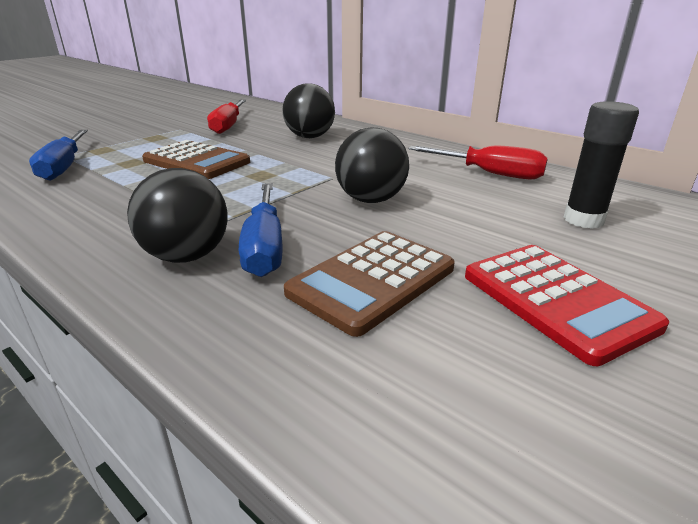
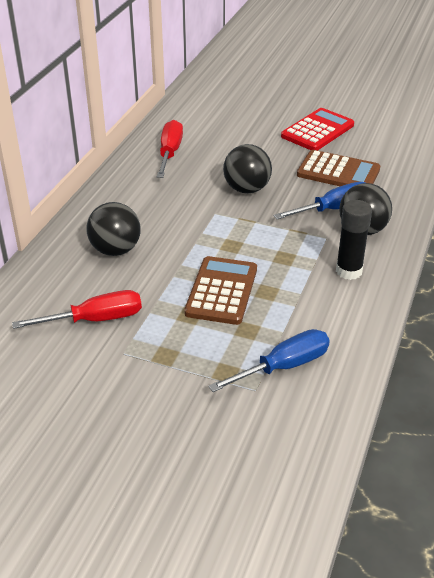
camera: 110 degrees left, 10 degrees up
(583, 220) = (229, 123): black glue stick -> black glue stick (349, 271)

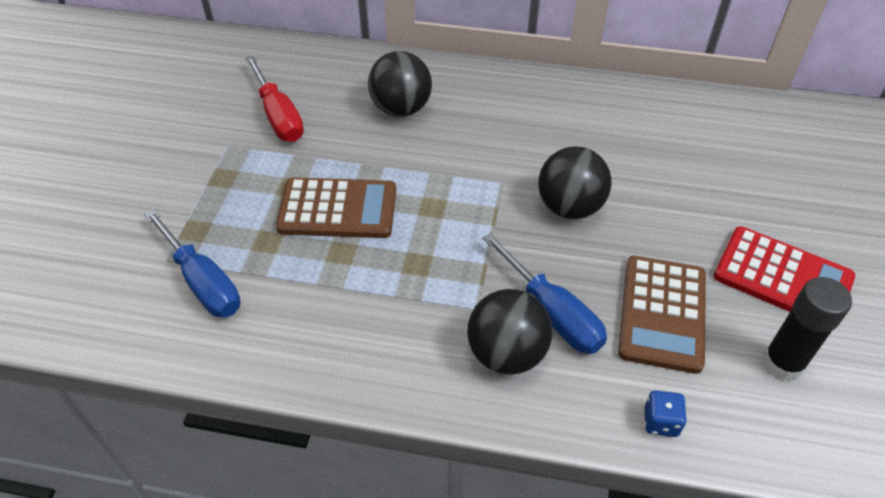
camera: 80 degrees right, 10 degrees up
(170, 153) = (628, 119): red screwdriver -> none
(349, 271) = (399, 340): black glue stick -> black glue stick (782, 363)
(409, 186) = (660, 422): none -> blue dice

